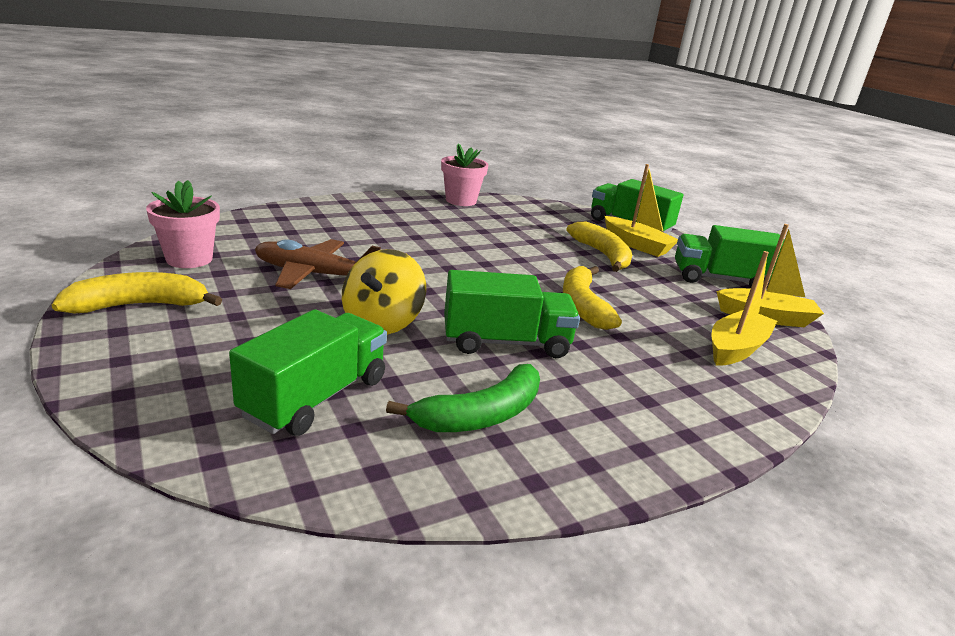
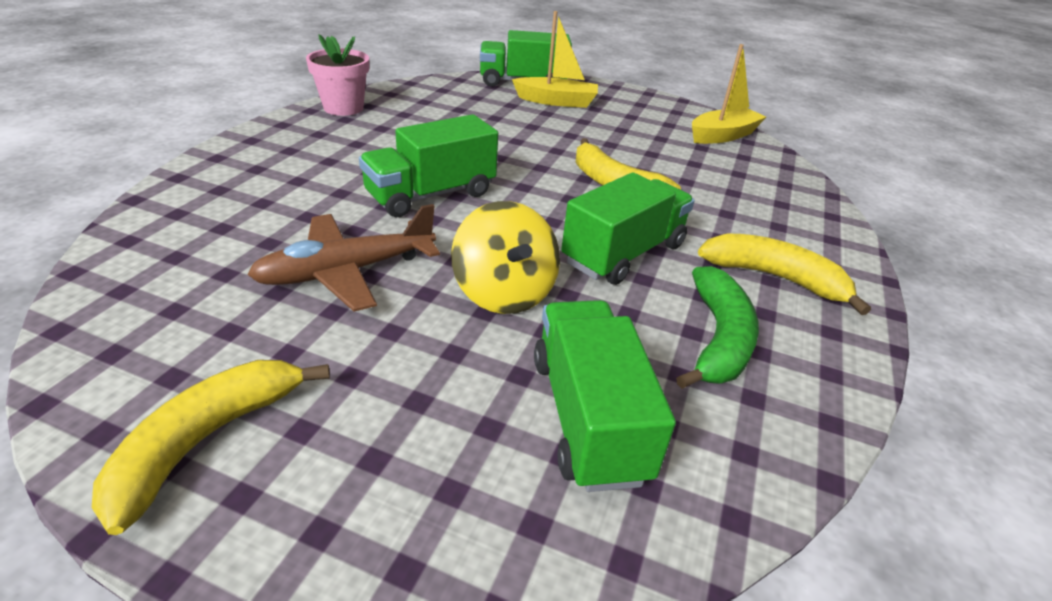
camera: 40 degrees left, 10 degrees up
(189, 259) = (154, 333): pink flower pot -> none
(602, 255) = (549, 123): yellow banana -> yellow banana (774, 278)
(721, 279) = (653, 112): green truck -> green truck (431, 195)
(736, 348) = (748, 173): yellow boat -> none

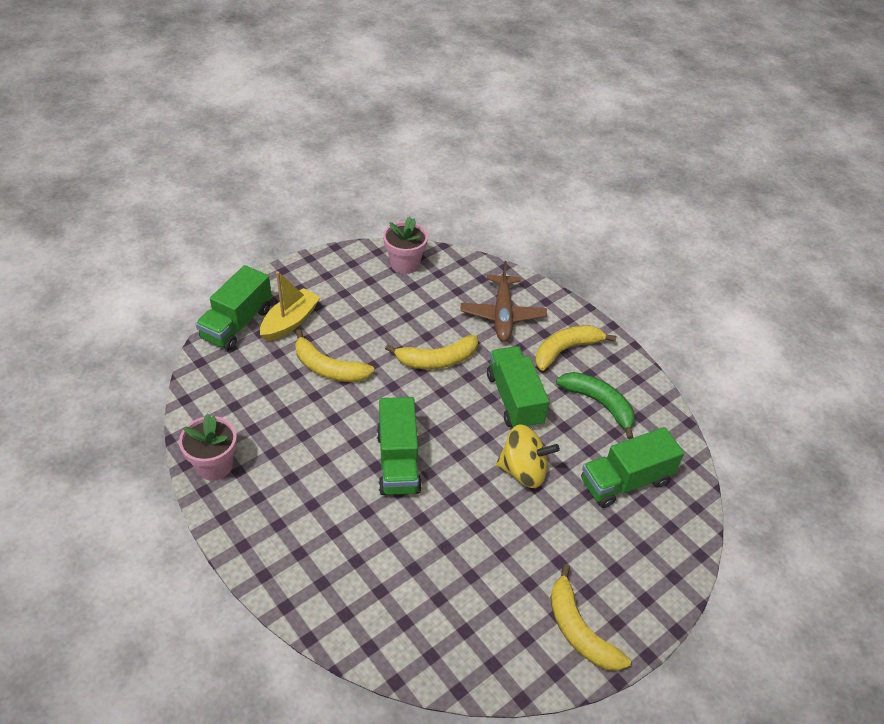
camera: 60 degrees left, 10 degrees up
(346, 272) = (468, 537): brown plane -> brown plane (502, 315)
(522, 130) = (328, 368): none -> yellow banana
(587, 417) = (625, 481): green truck -> green truck turned 45 degrees counterclockwise
(723, 136) = (405, 264): yellow boat -> pink flower pot

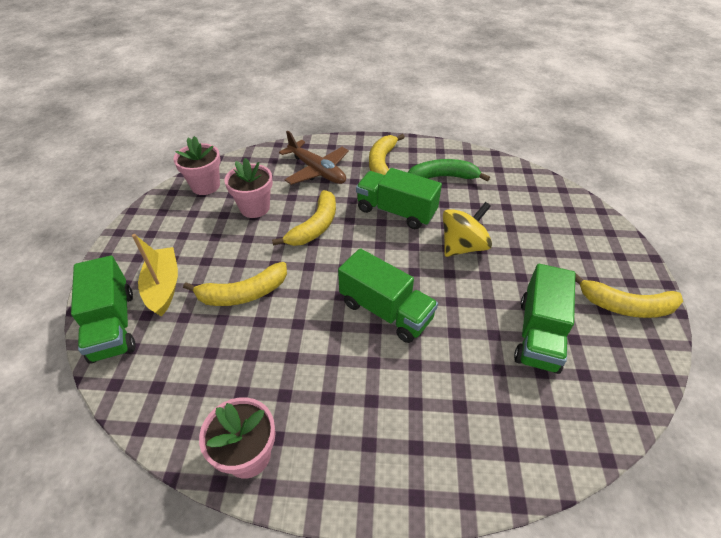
camera: 45 degrees left, 0 degrees up
(415, 310) = (255, 208): none -> pink flower pot
(625, 481) = (516, 205): green truck -> green truck (538, 334)

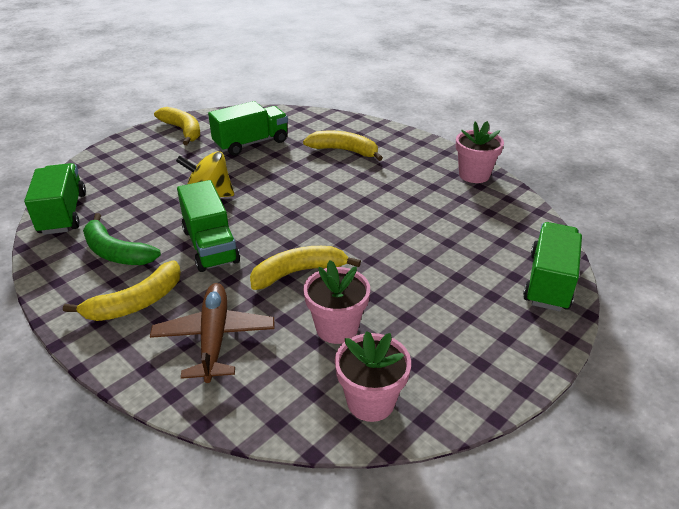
camera: 140 degrees left, 10 degrees down
(163, 286) = (489, 292): yellow boat -> none
(243, 293) = (417, 251): yellow banana -> yellow banana (344, 151)
(385, 311) = (322, 191): green truck -> green truck (63, 213)

